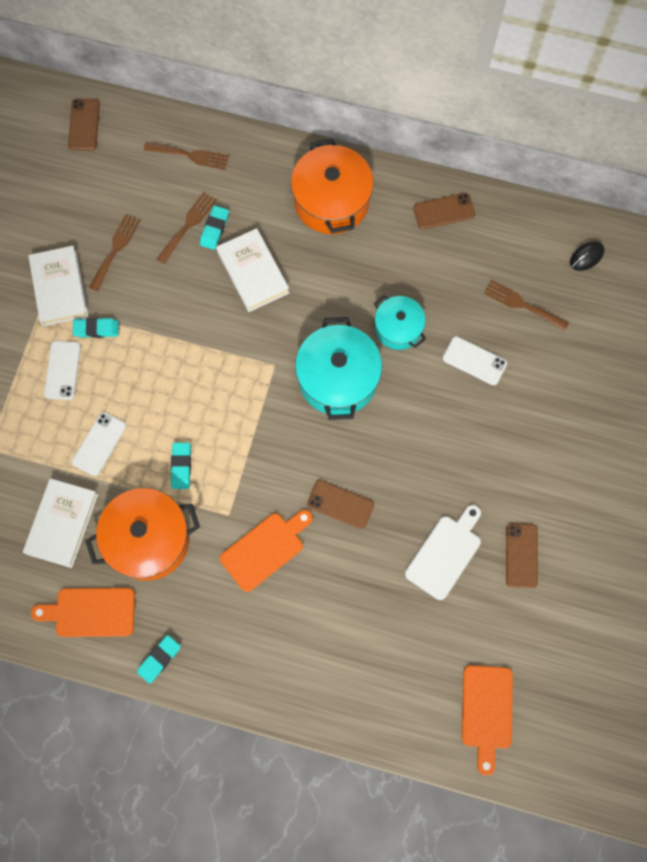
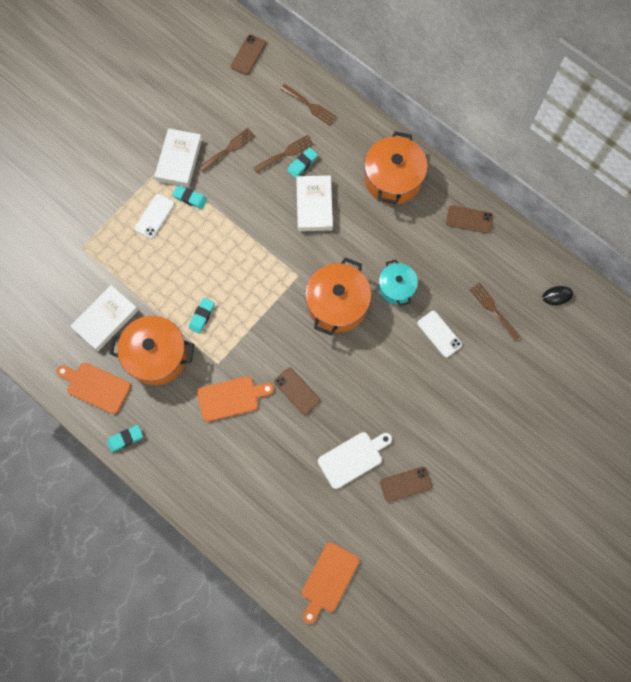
camera: 25 degrees right, 0 degrees up
(99, 444) = (155, 276): white phone -> none
(338, 378) = (337, 304): turquoise pot -> orange pot
(521, 555) = (406, 484): brown phone -> brown phone turned 45 degrees clockwise

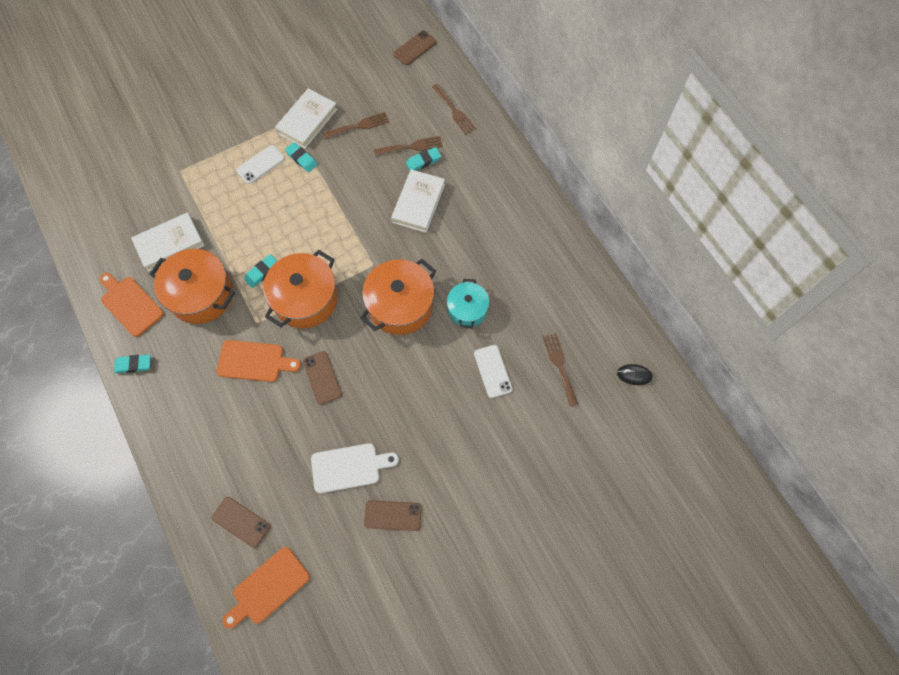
camera: 20 degrees right, 5 degrees down
(393, 179) = (507, 203): orange pot -> orange pot (305, 299)
(469, 219) = (570, 267): brown phone -> brown phone (241, 521)

